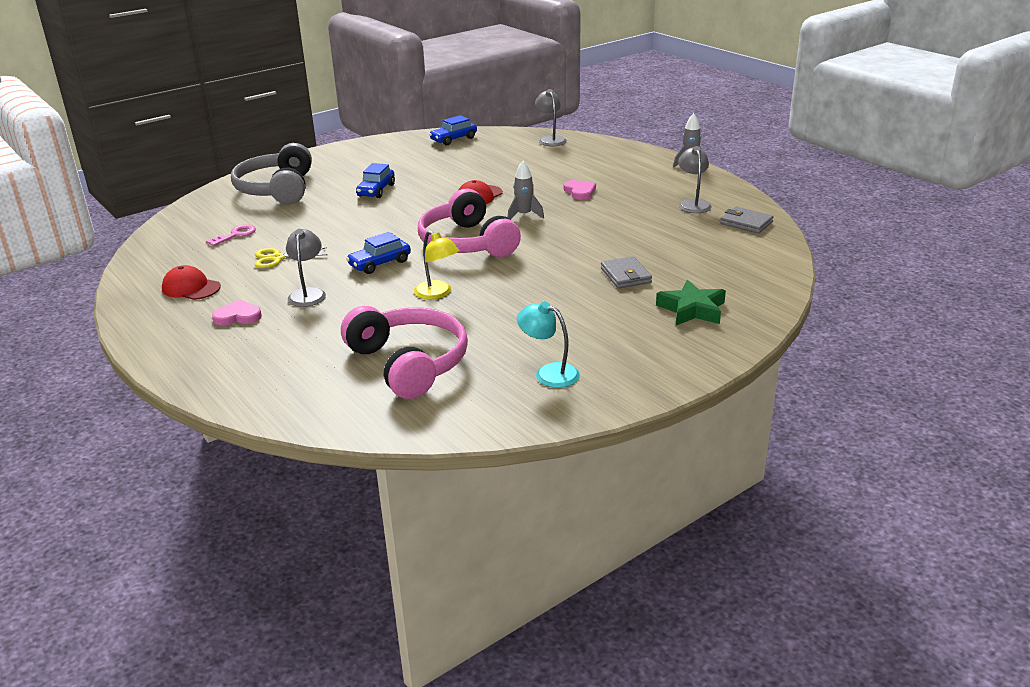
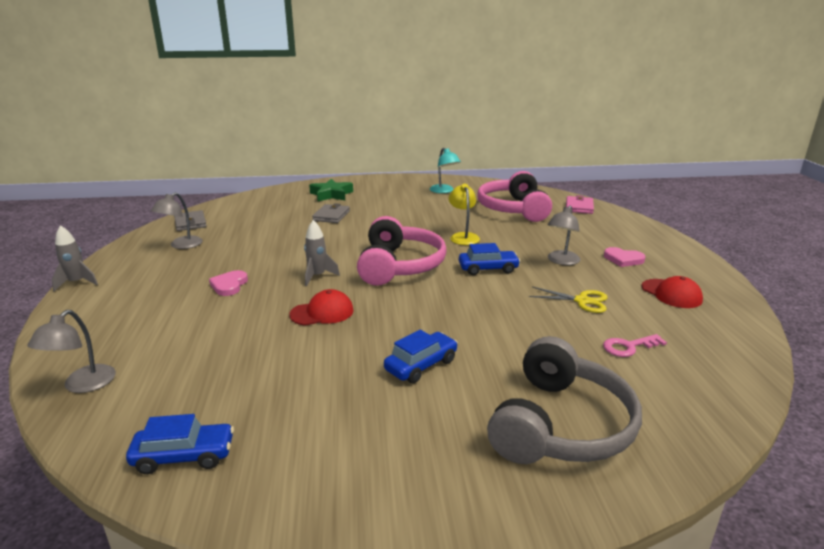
camera: 150 degrees left, 5 degrees down
(309, 402) = (579, 207): none -> pink wallet

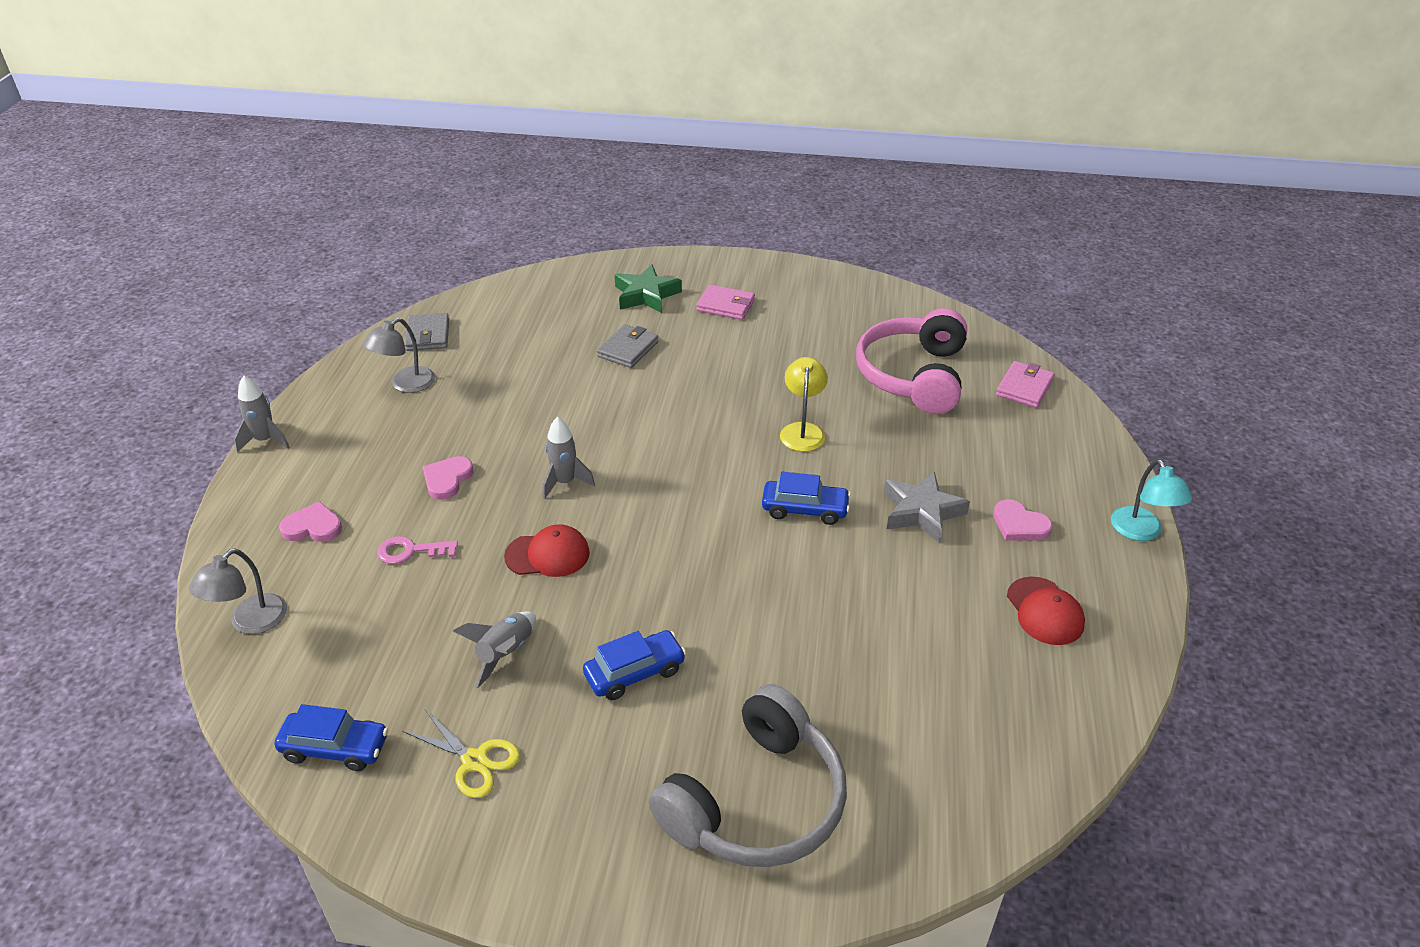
camera: 15 degrees right, 15 degrees up
(127, 322) = (313, 527): none -> pink heart
(314, 370) = (505, 654): none -> grey rocket
(383, 194) = (725, 305): none -> pink wallet
(399, 266) = (682, 480): pink headphones -> none
(444, 191) = (825, 311): turquoise lamp -> turquoise lamp (1141, 532)
(561, 261) = (921, 512): grey lamp -> grey star
(582, 301) = (904, 600): yellow scissors -> yellow scissors (474, 761)
(628, 347) = (917, 698): pink key -> pink key (411, 551)

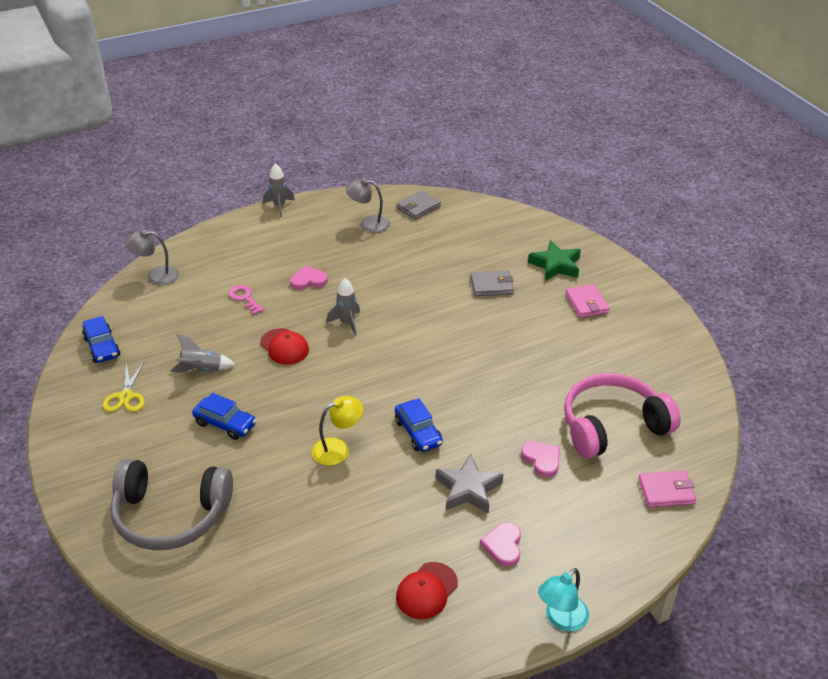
camera: 55 degrees right, 0 degrees up
(313, 527) = (233, 257): pink heart -> pink heart (542, 459)
(802, 430) = (493, 398): yellow lamp -> yellow lamp (338, 448)

